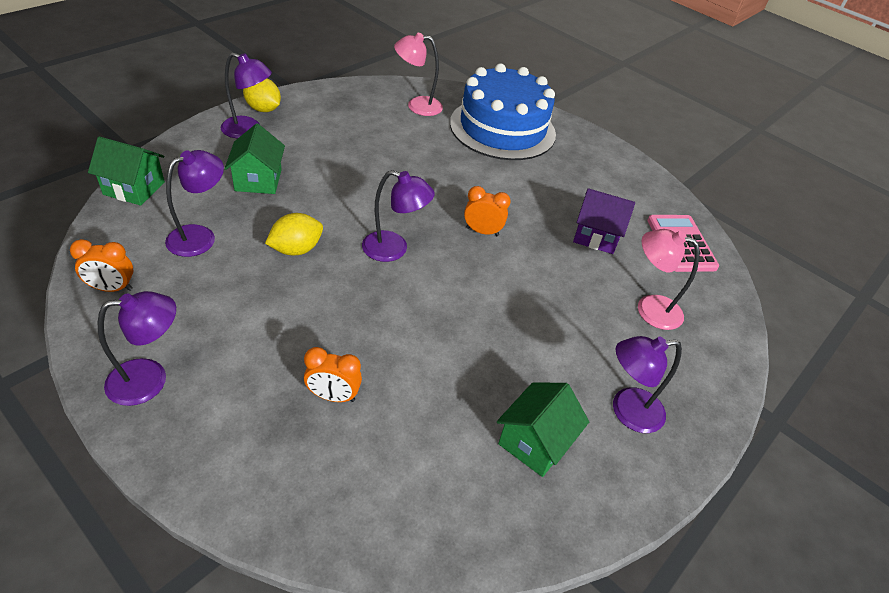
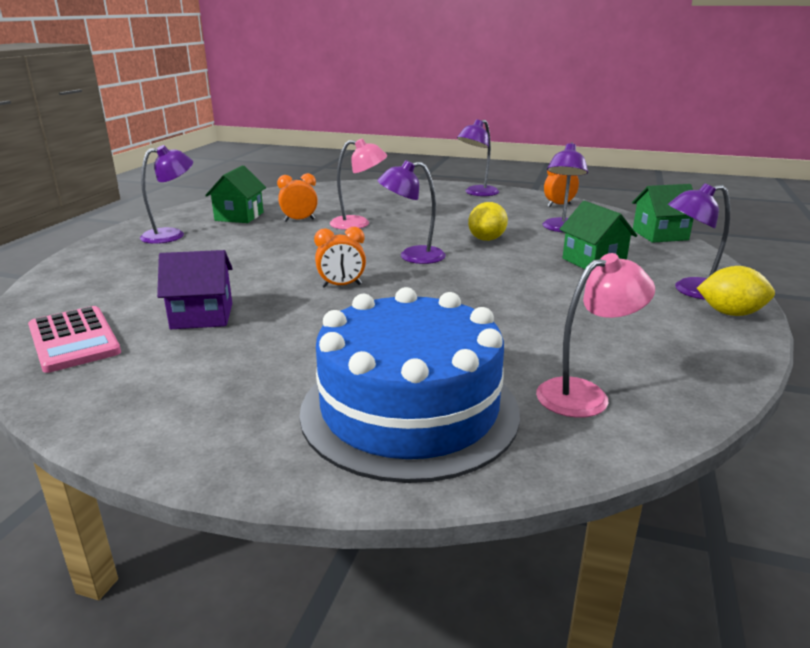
camera: 160 degrees right, 20 degrees down
(333, 396) = (375, 206): orange clock -> orange clock (299, 220)
(649, 308) = (139, 281): pink lamp -> pink lamp (358, 223)

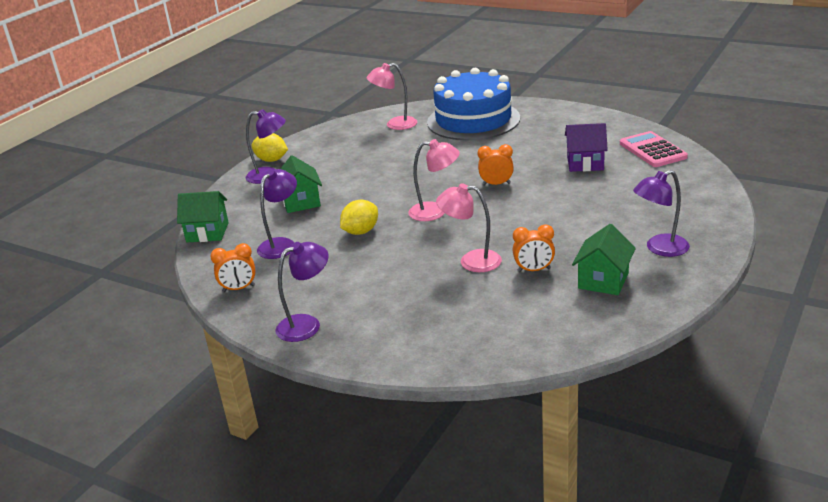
camera: 165 degrees left, 5 degrees up
(412, 256) = (435, 212): purple lamp -> pink lamp

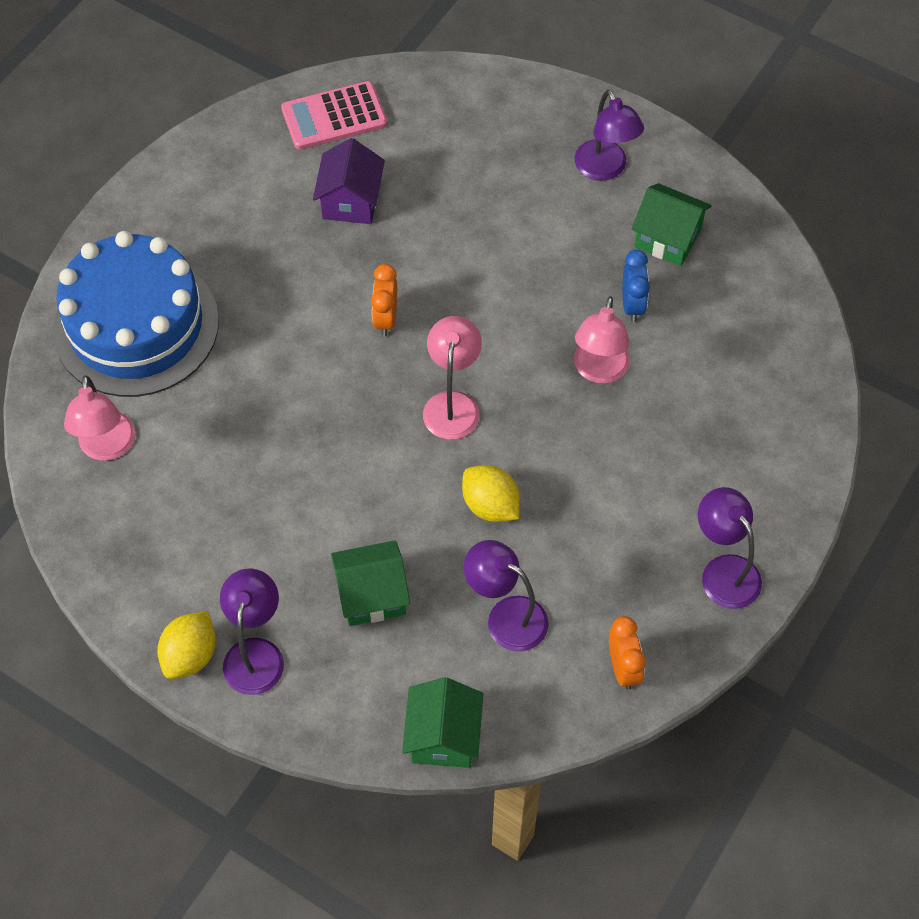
camera: 90 degrees left, 30 degrees up
(534, 270) = (632, 305): orange clock -> blue clock

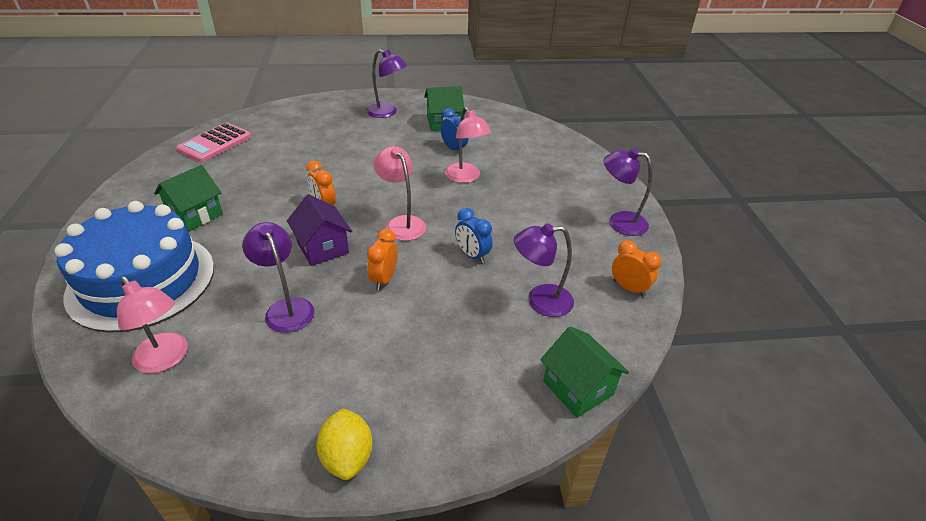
camera: 40 degrees left, 20 degrees down
(256, 653) = (399, 421): purple lamp -> purple lamp (286, 308)
(351, 201) = (256, 169): purple house -> purple house (323, 248)
(367, 477) = (384, 279): none -> orange clock
(372, 595) = (448, 337): green house -> green house (195, 215)
(490, 505) = (472, 255): yellow lemon -> blue clock

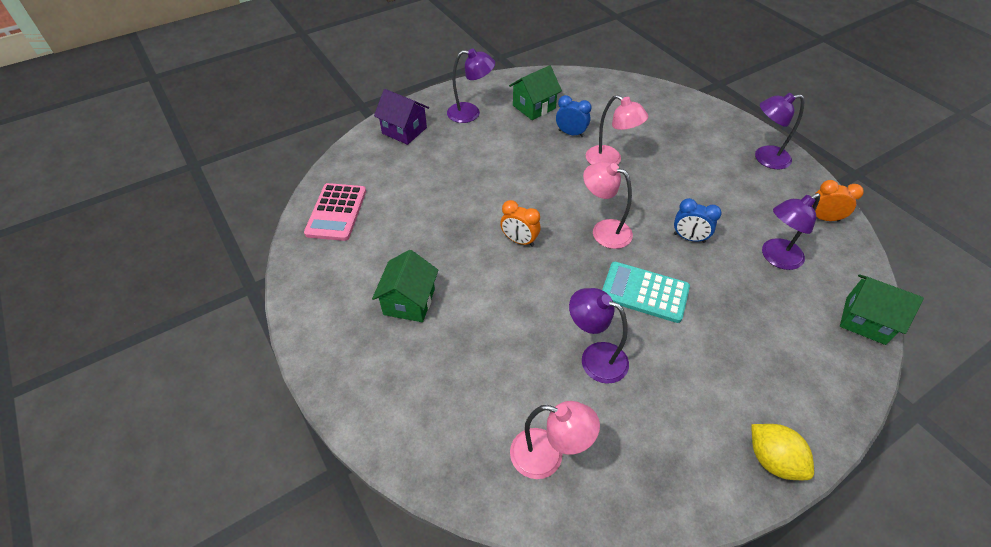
camera: 25 degrees left, 10 degrees up
(142, 280) = (437, 393): blue cake -> none
(323, 248) = (563, 285): purple house -> purple house (404, 130)
(384, 279) = (644, 292): orange clock -> turquoise calculator

